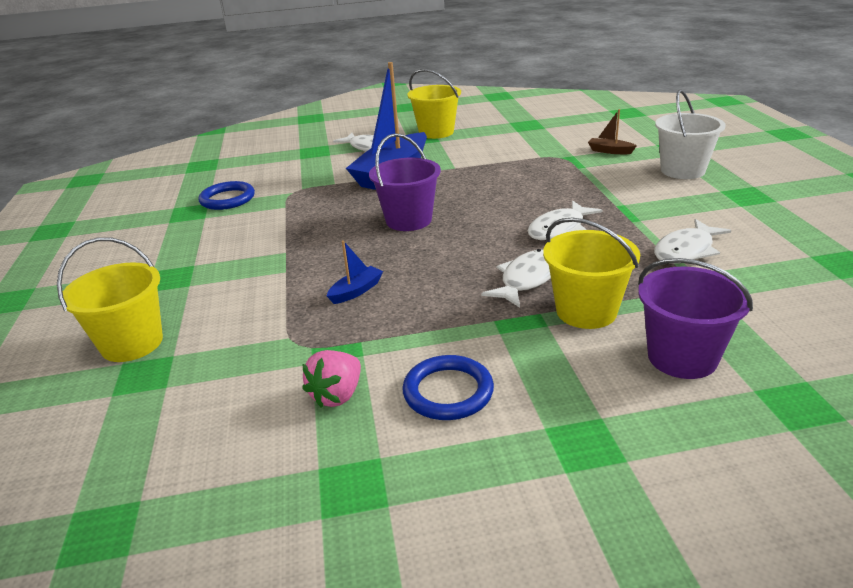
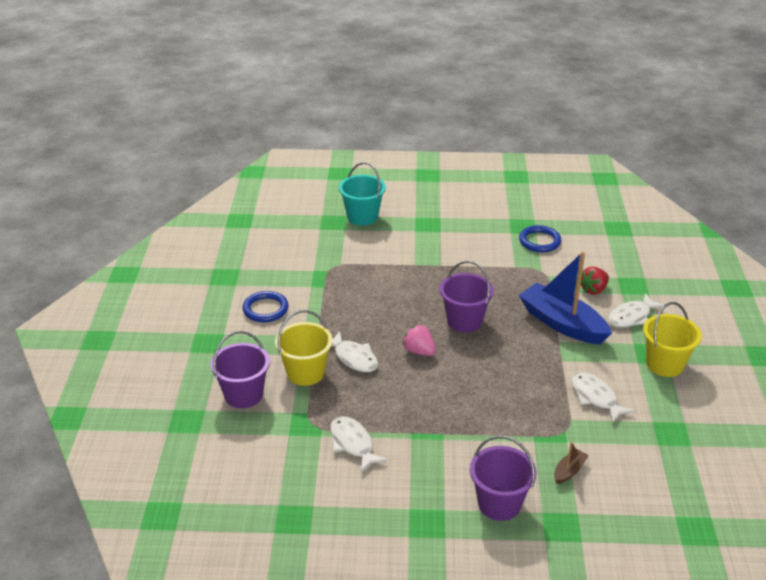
camera: 100 degrees right, 5 degrees up
(132, 343) = (362, 217): yellow bucket -> turquoise bucket
(326, 165) = (593, 290): none -> red strawberry
(337, 395) = (283, 276): pink strawberry -> pink strawberry (419, 351)
(356, 291) = (376, 289): blue boat -> none
(559, 229) = (416, 391): white fish -> white fish (595, 397)
(682, 170) = (499, 504): white bucket -> purple bucket

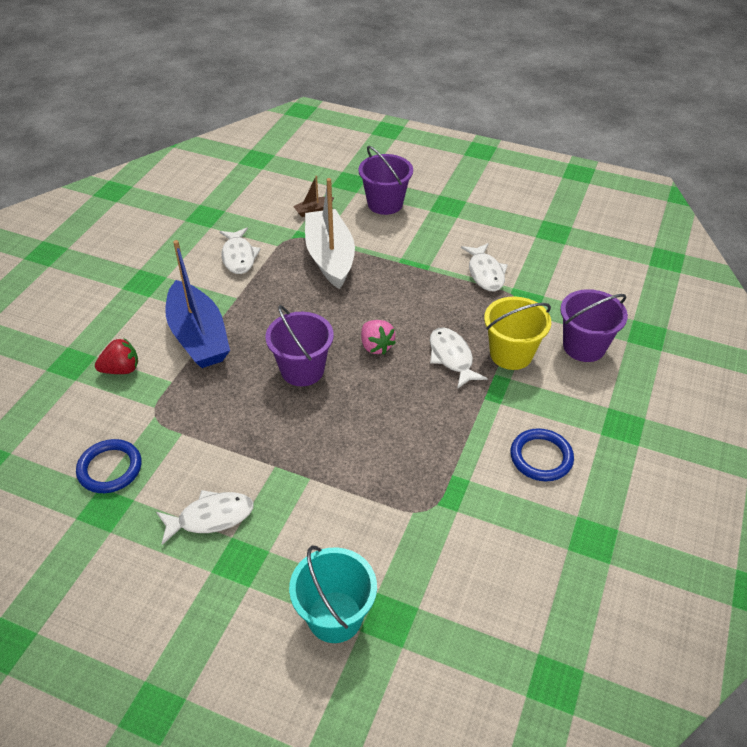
camera: 160 degrees left, 10 degrees up
(511, 420) = (330, 257): none -> white boat
(631, 317) = (118, 324): white fish -> white fish (211, 517)
(665, 364) = (144, 268): yellow bucket -> none

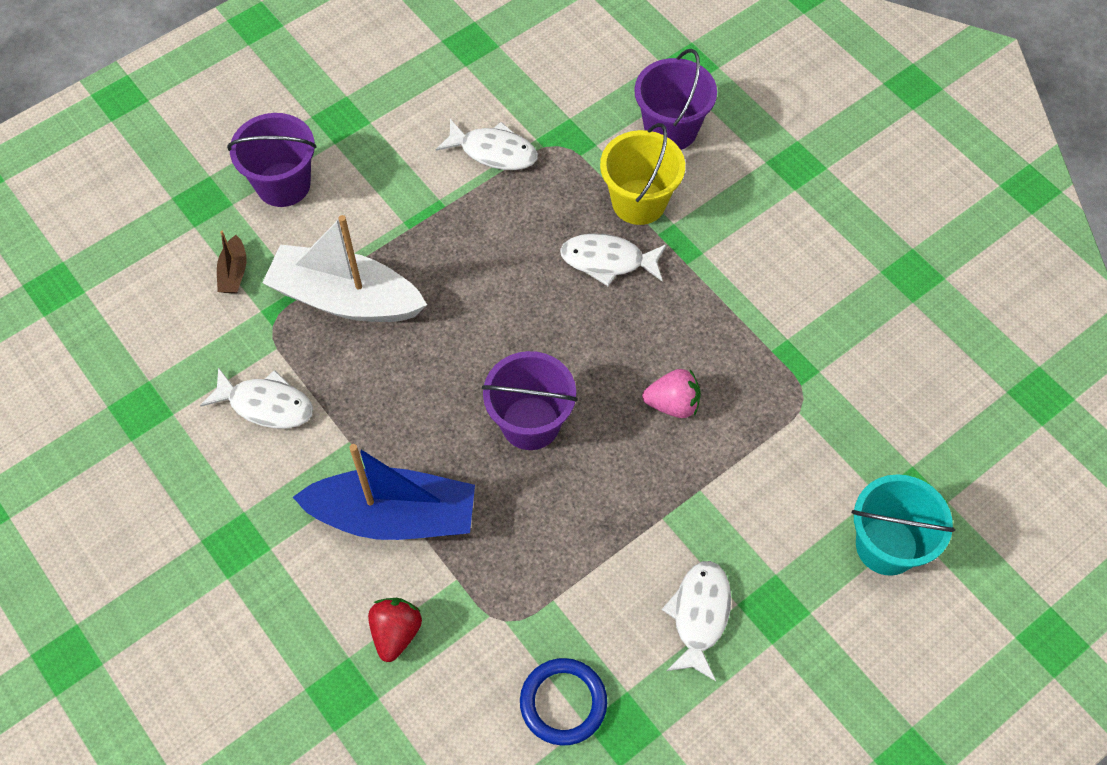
camera: 60 degrees left, 15 degrees up
(376, 346) = (541, 327): pink strawberry -> pink strawberry (673, 404)
(541, 457) = (795, 259): blue ring -> none

